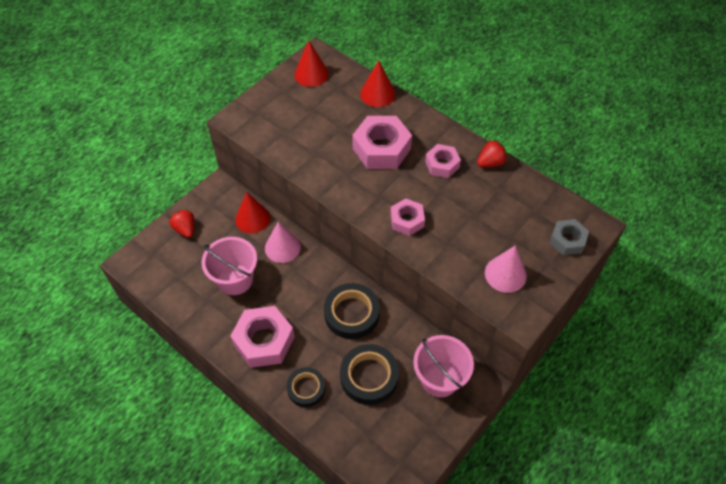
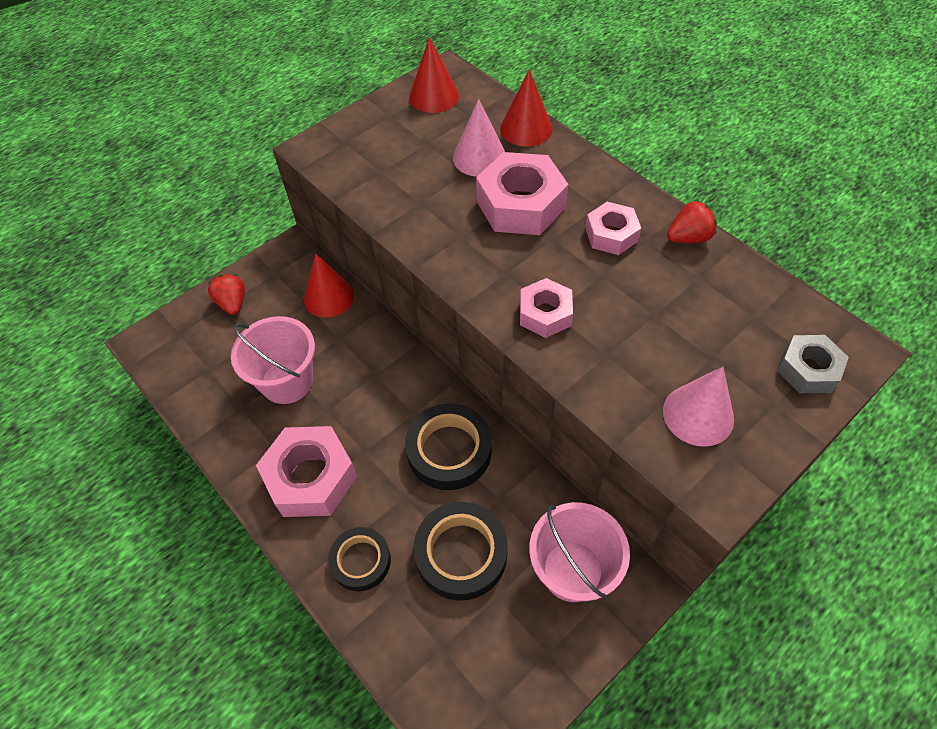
camera: 10 degrees right, 0 degrees up
(282, 247) = (364, 341): pink cone -> pink cone (479, 157)

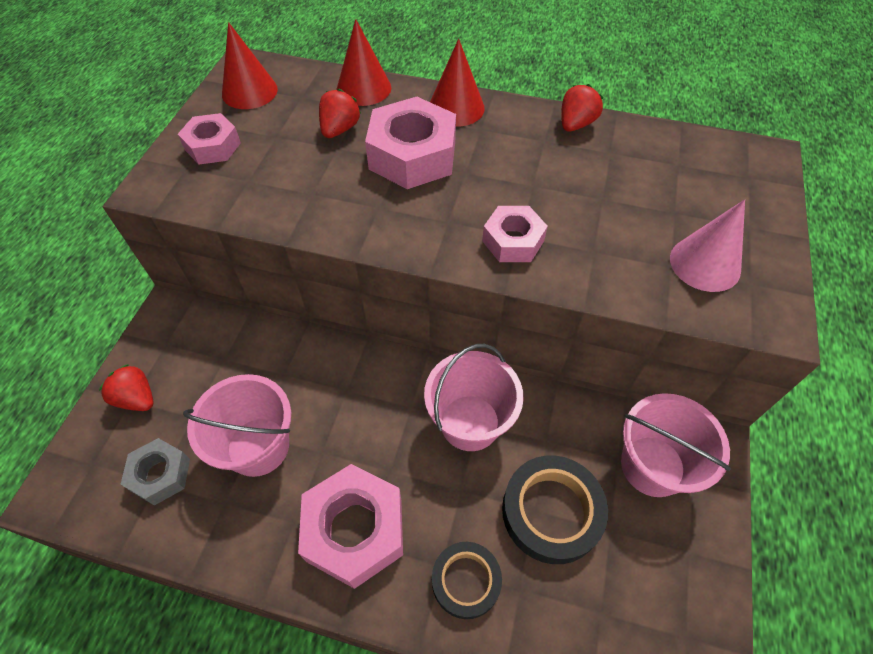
camera: 35 degrees left, 0 degrees up
(329, 297) = (244, 340): red cone -> red cone (456, 108)
(449, 450) = (470, 422): black tape -> pink bucket
(479, 157) = (340, 129): pink cone -> red strawberry
(611, 234) = (512, 148): pink nut -> pink nut (213, 146)
(808, 369) = (748, 187): grey nut -> grey nut (160, 474)

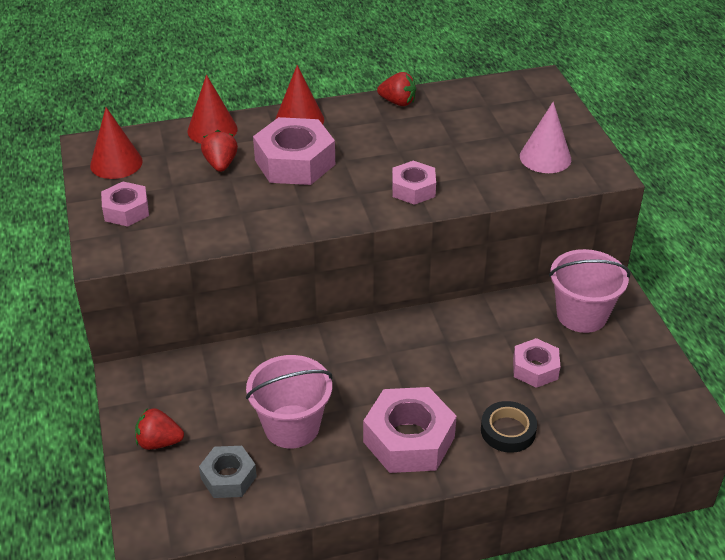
camera: 30 degrees left, 15 degrees down
(470, 422) = (440, 343): pink bucket -> none
(551, 511) = (535, 368): black tape -> pink nut
(576, 124) = (398, 102): red strawberry -> red strawberry turned 105 degrees clockwise

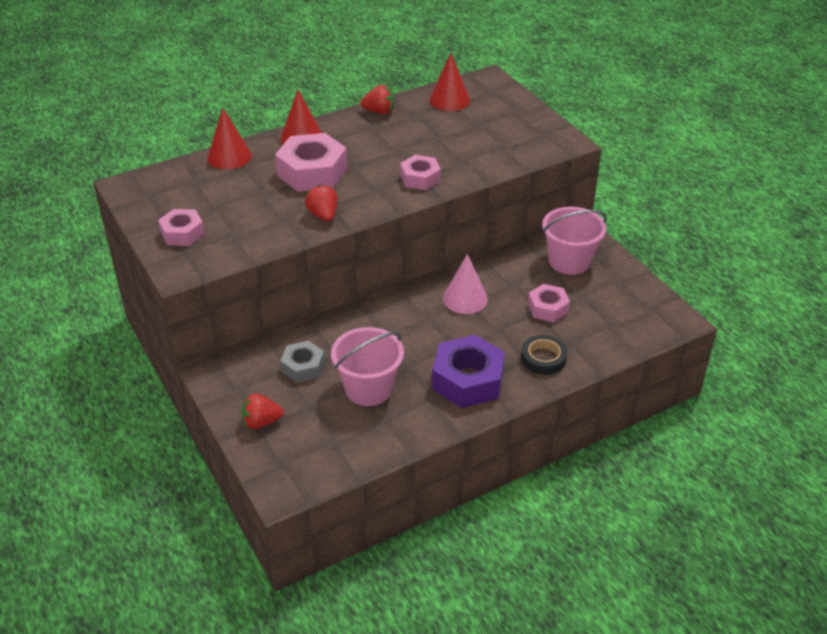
camera: 15 degrees left, 0 degrees up
(116, 163) = (156, 196): red cone -> red cone (449, 100)
(221, 164) = (249, 183): red strawberry -> red strawberry (323, 215)
(228, 477) = (331, 437): grey nut -> grey nut (303, 367)
(409, 440) = (468, 380): pink nut -> purple nut
(545, 157) = (516, 138): pink cone -> pink cone (465, 299)

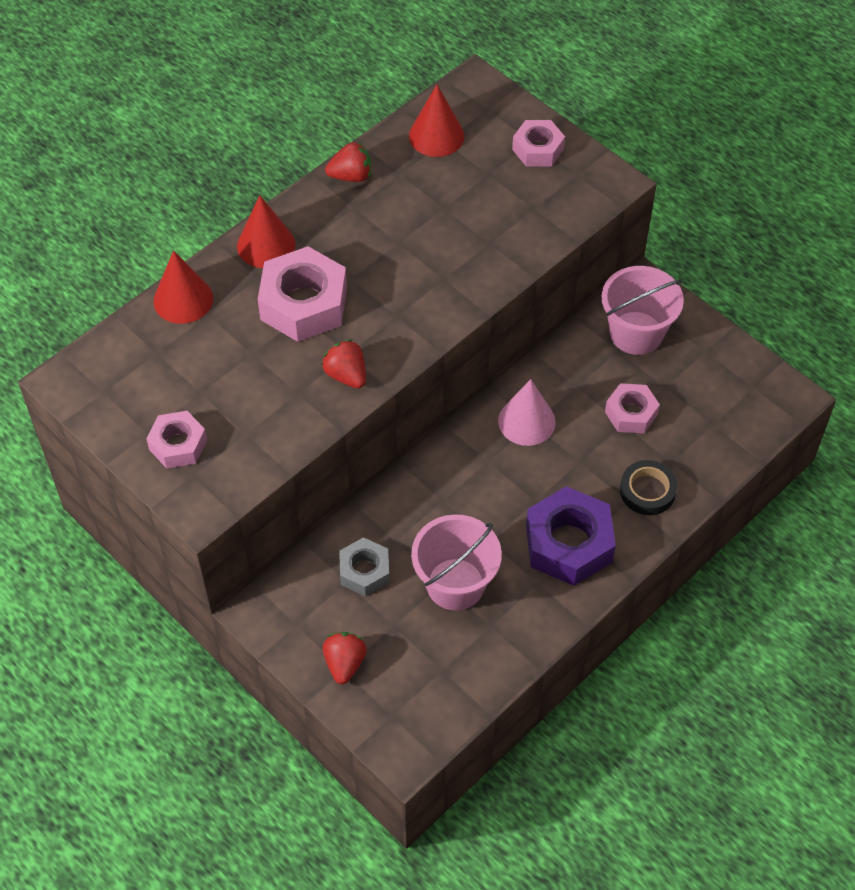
camera: 15 degrees left, 15 degrees up
(261, 422) = (344, 663): red strawberry -> red strawberry turned 120 degrees clockwise
(420, 178) = (446, 285): pink nut -> pink nut (537, 149)

